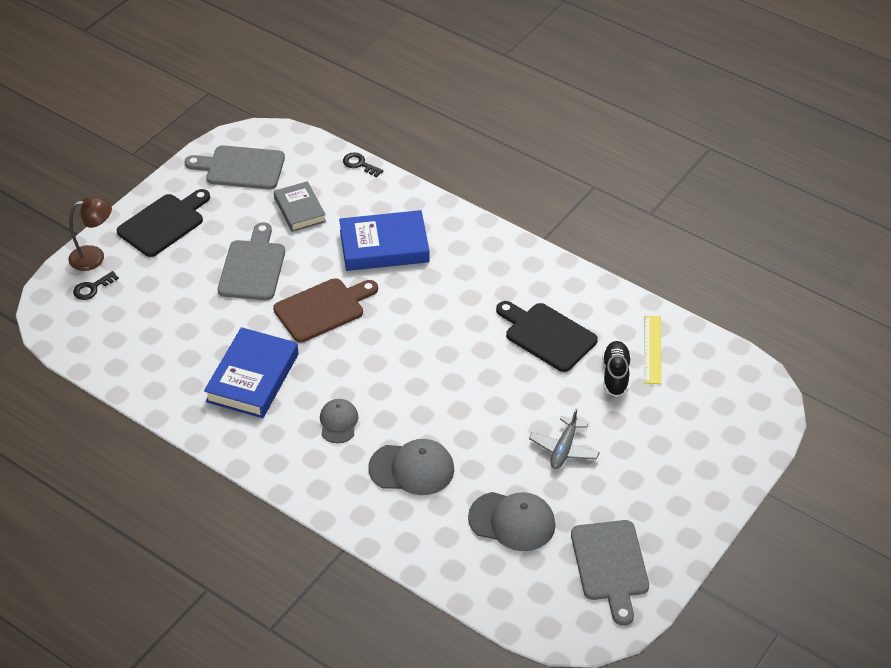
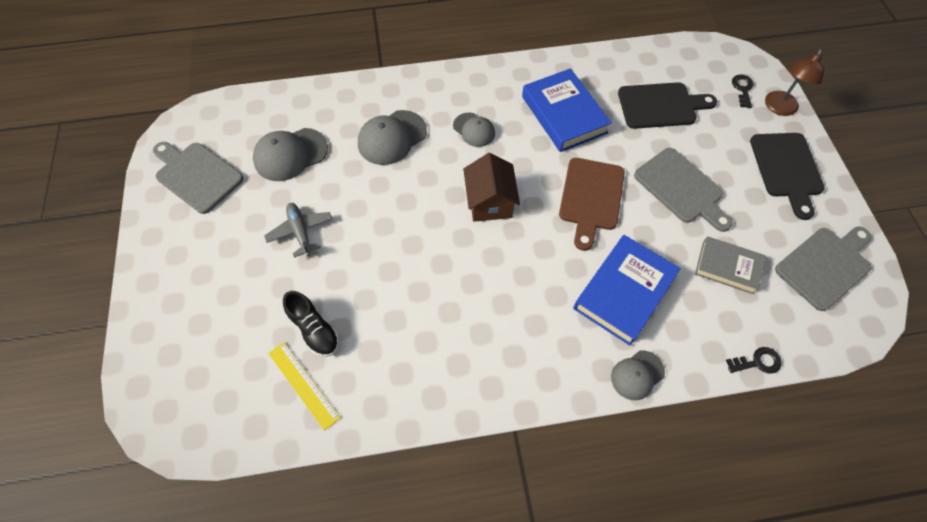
camera: 135 degrees right, 15 degrees up
(398, 361) = (490, 202): none -> brown house
(437, 208) = (637, 375): none -> grey cap
(547, 335) = (405, 320): black cutting board -> black cutting board (660, 105)

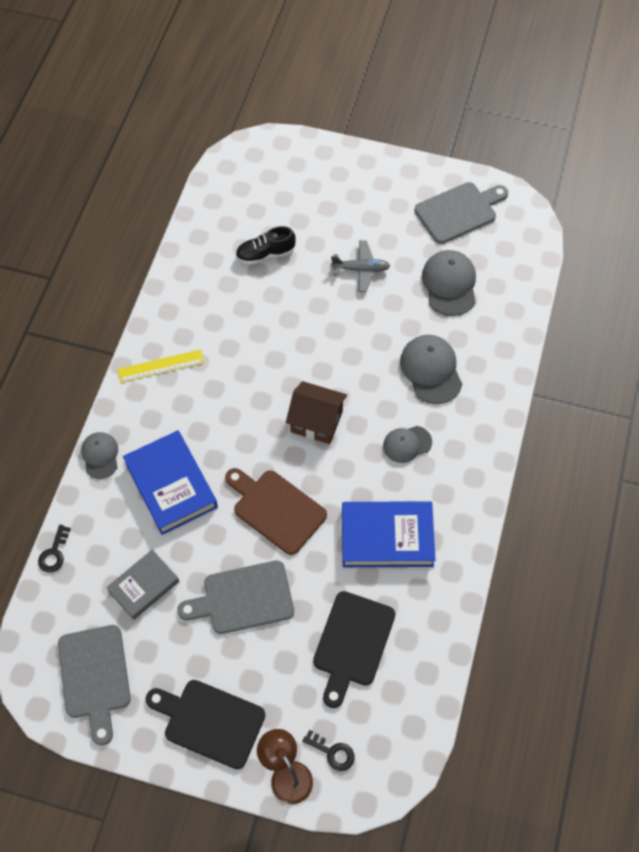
camera: 115 degrees right, 0 degrees up
(303, 385) = (226, 236): yellow ruler -> yellow ruler (161, 366)

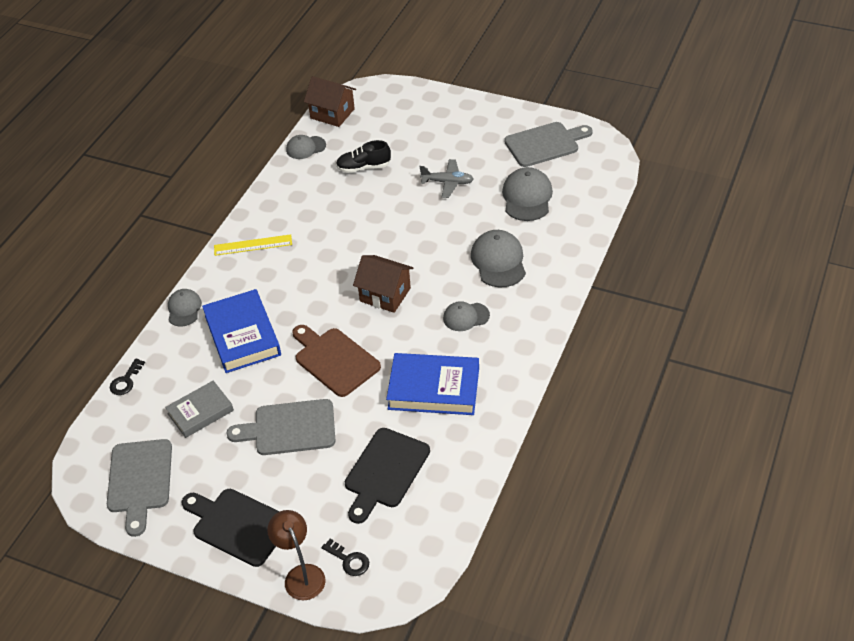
camera: 10 degrees right, 15 degrees down
(196, 230) = (305, 147): none -> grey cap
(218, 182) = (332, 113): none -> brown house

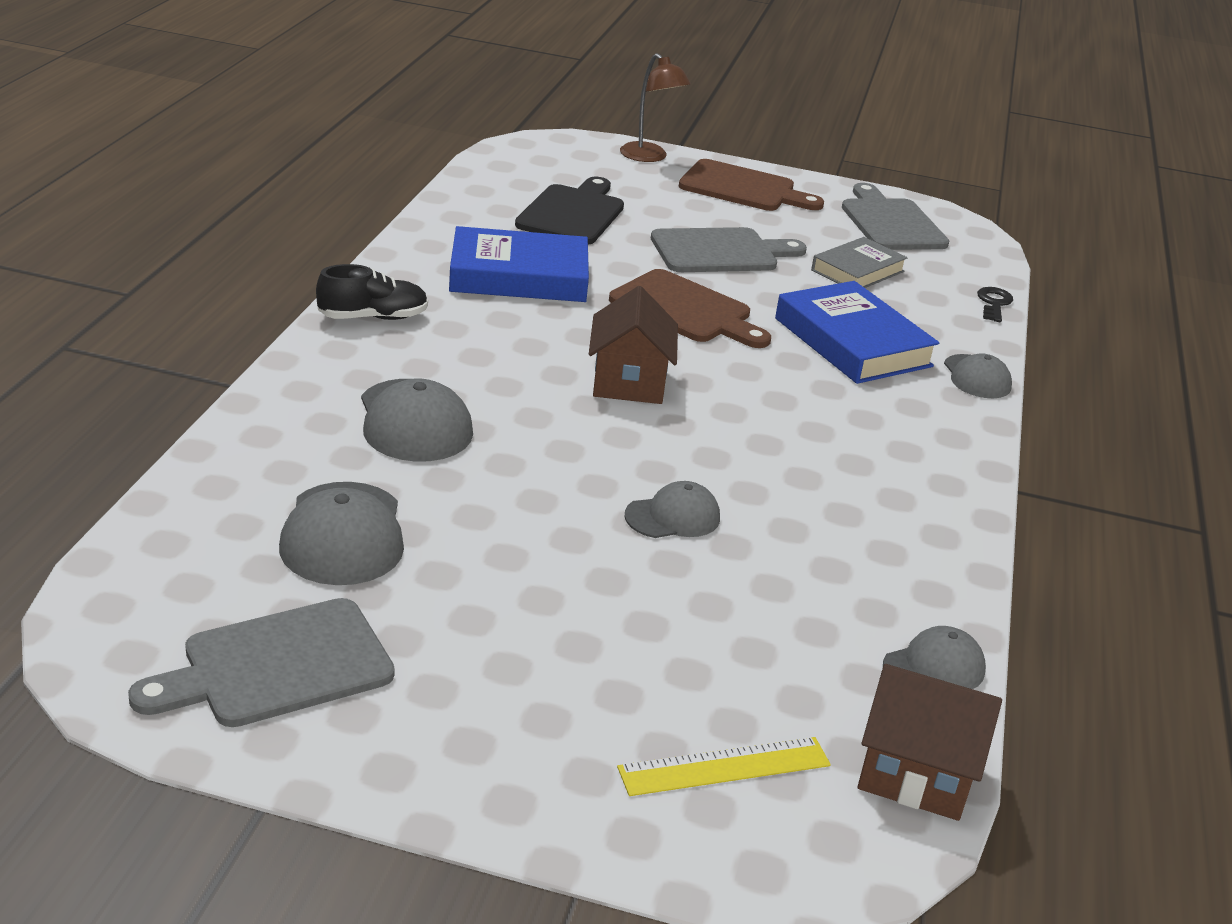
camera: 165 degrees right, 15 degrees down
(237, 525) = (743, 188): black cutting board -> brown cutting board
(253, 245) = (922, 463): yellow ruler -> yellow ruler (724, 766)
(349, 560) = (597, 162): black key -> none
(363, 167) = (759, 613): black shoe -> black shoe (373, 317)
(385, 294) = (628, 382): brown house -> brown house turned 75 degrees clockwise
(447, 182) = (539, 572): grey plane -> none
(466, 317) = (475, 348): grey cap -> grey cap (673, 517)

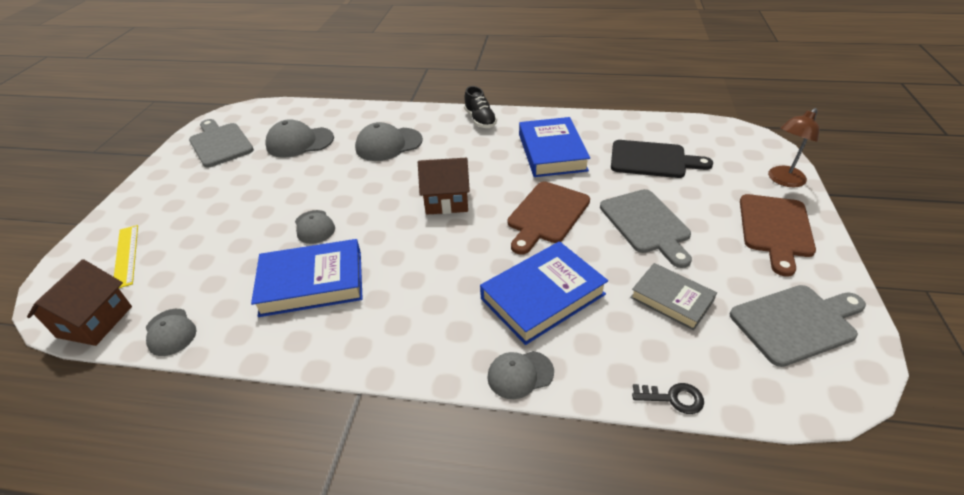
camera: 90 degrees right, 10 degrees up
(820, 521) = (312, 283): none -> blue book

